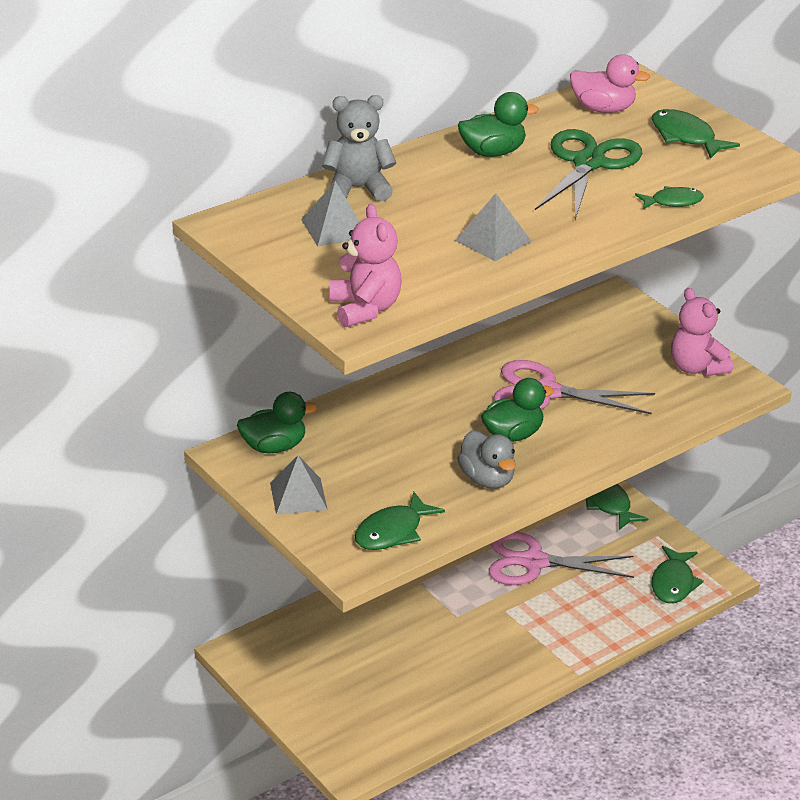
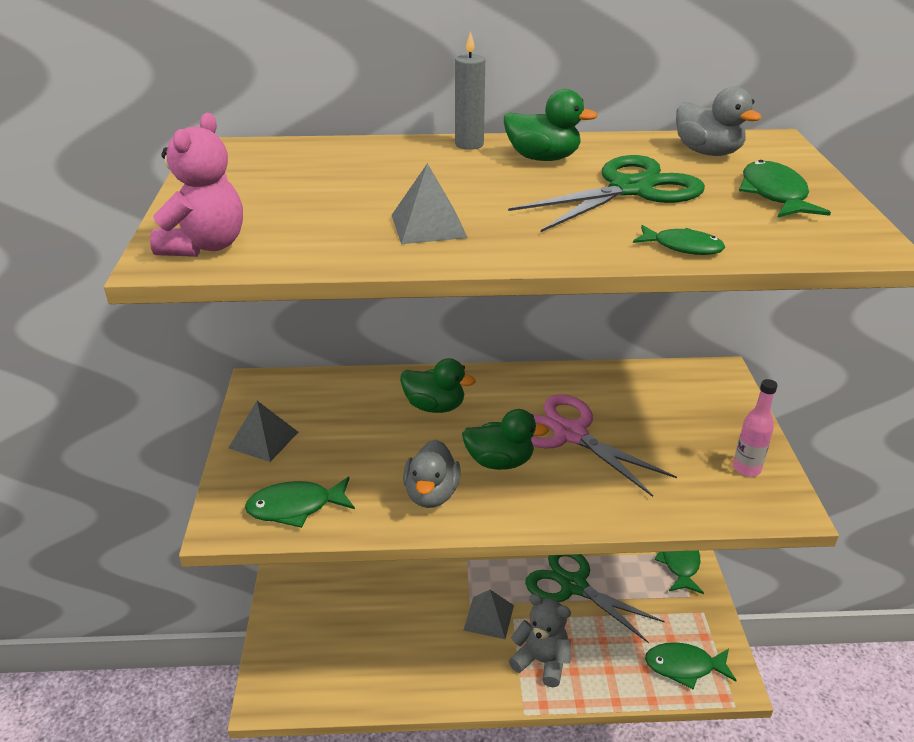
camera: 35 degrees right, 0 degrees up
(274, 447) = (296, 391): green duck -> green duck (435, 406)
(334, 228) = (301, 176): grey pyramid -> grey pyramid (488, 617)
(358, 189) = (373, 154): grey teddy bear -> grey teddy bear (541, 661)
(419, 155) = (469, 144): none -> grey candle
(533, 562) = (573, 585): pink scissors -> green scissors
(603, 109) = (707, 152): pink duck -> grey duck
(673, 583) = (684, 666): green fish -> green fish turned 45 degrees clockwise
(696, 368) = (746, 468): pink teddy bear -> pink bottle

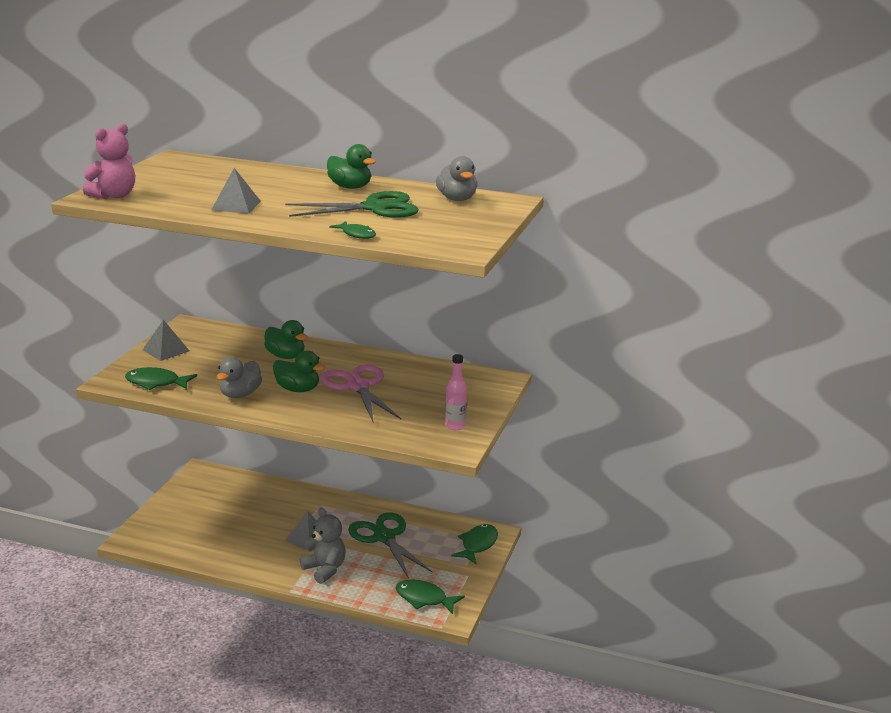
camera: 20 degrees right, 10 degrees down
(469, 144) = (318, 175): grey candle -> none
(774, 194) = (456, 223): green fish -> none

